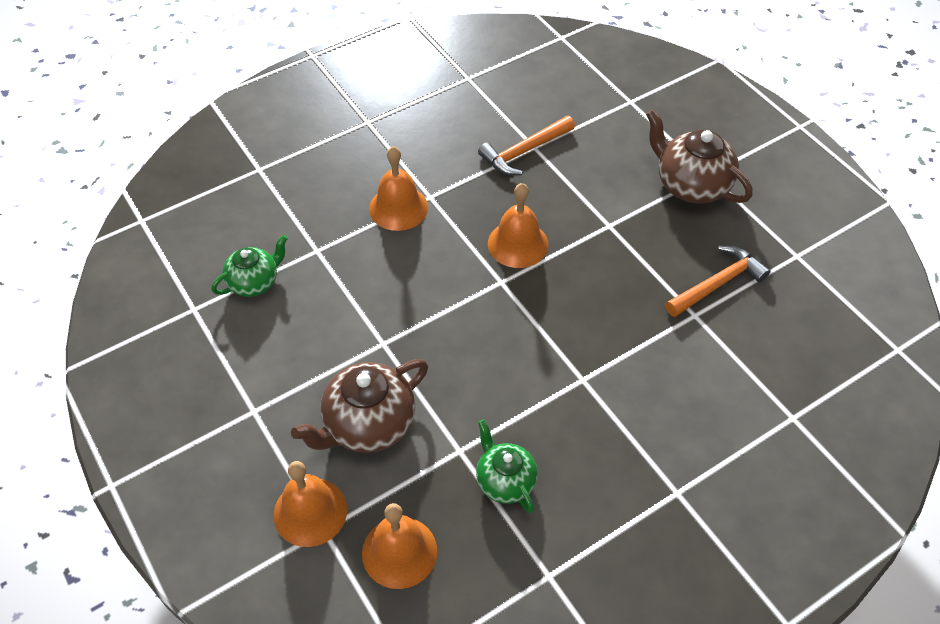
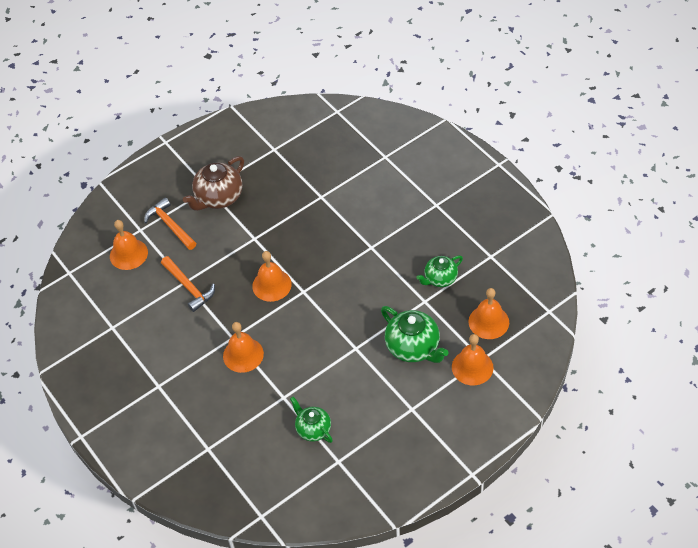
camera: 90 degrees left, 0 degrees up
(368, 425) = (413, 347): brown teapot -> green teapot
(588, 91) = (128, 254): none -> orange bell
(717, 284) = (297, 186): orange hammer -> orange hammer (170, 225)

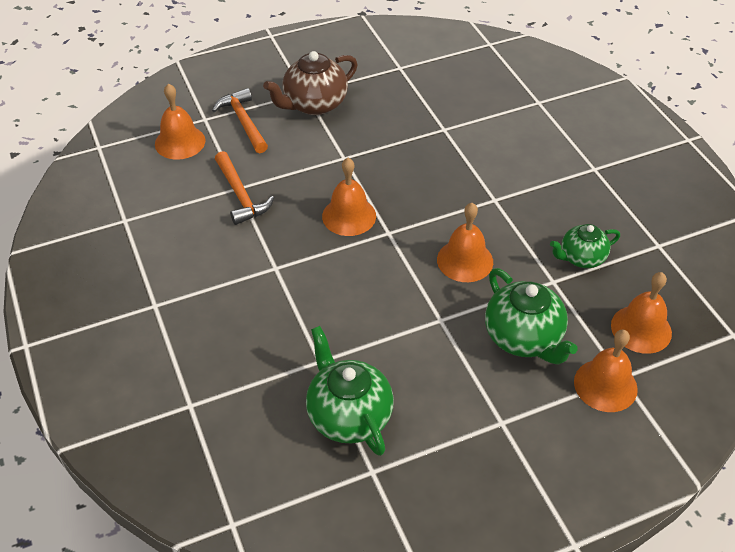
camera: 10 degrees right, 5 degrees down
(243, 355) = (282, 292): orange bell -> orange bell (465, 260)
(313, 429) = (348, 415): green teapot -> green teapot, size x1.58

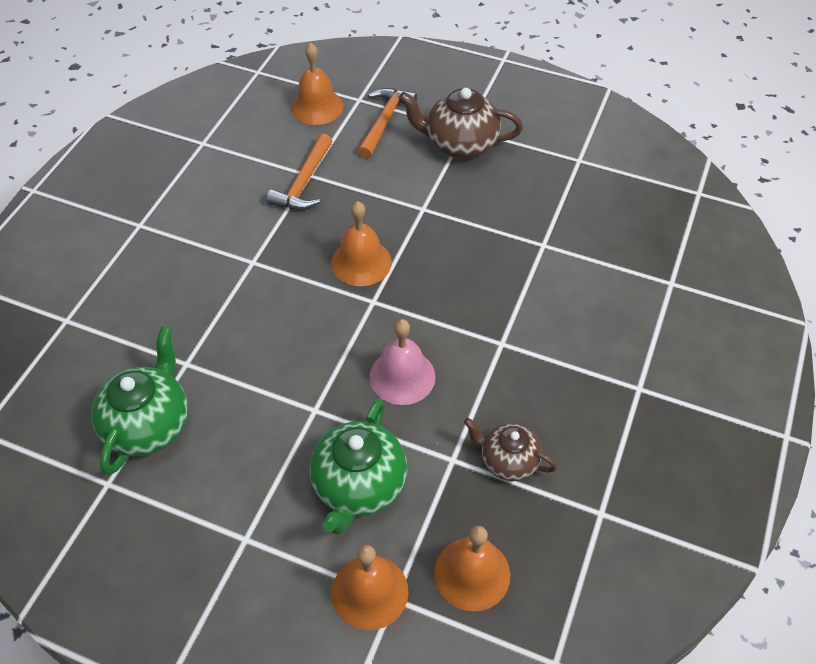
camera: 45 degrees right, 5 degrees up
(465, 260) = (402, 376): orange bell -> pink bell
(581, 258) = (508, 460): green teapot -> brown teapot

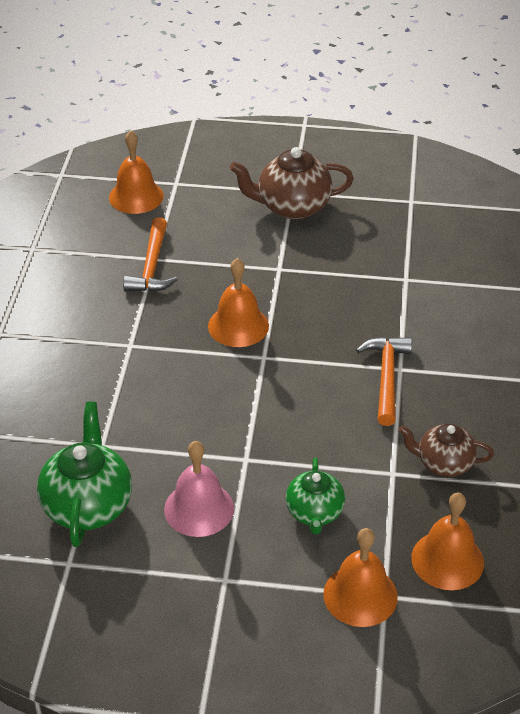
camera: 15 degrees left, 10 degrees down
(359, 486) = (314, 513): green teapot -> green teapot, size x0.63
(384, 122) = (210, 199): orange hammer -> orange hammer (386, 378)
(402, 376) = (318, 414): pink bell -> pink bell (199, 508)

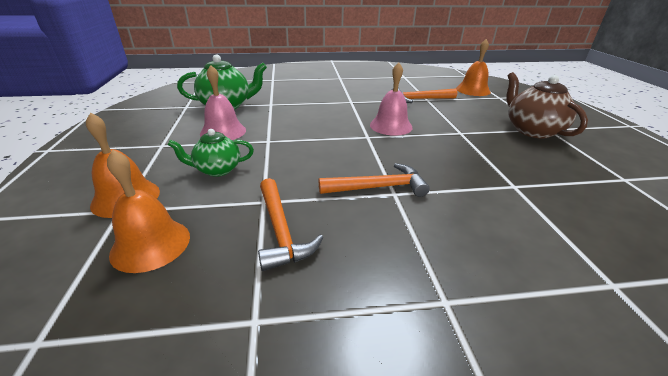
camera: 75 degrees right, 10 degrees down
(238, 326) = (391, 126): orange bell -> pink bell
(443, 463) = (280, 230): brown teapot -> orange hammer

